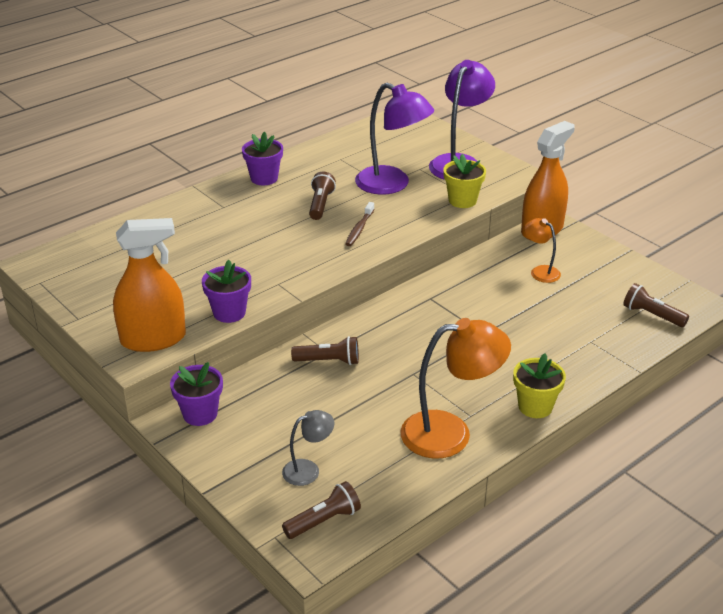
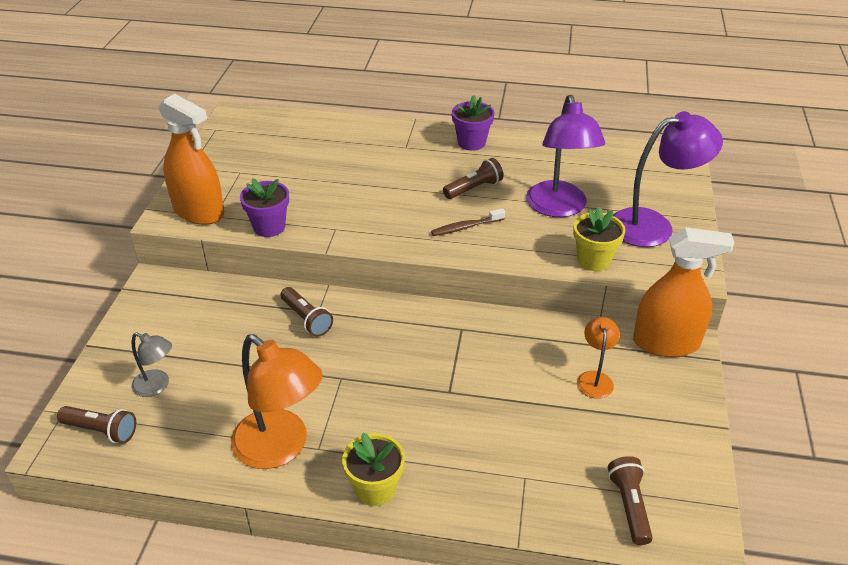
camera: 50 degrees right, 5 degrees up
(200, 414) = (175, 290): purple flower pot -> none

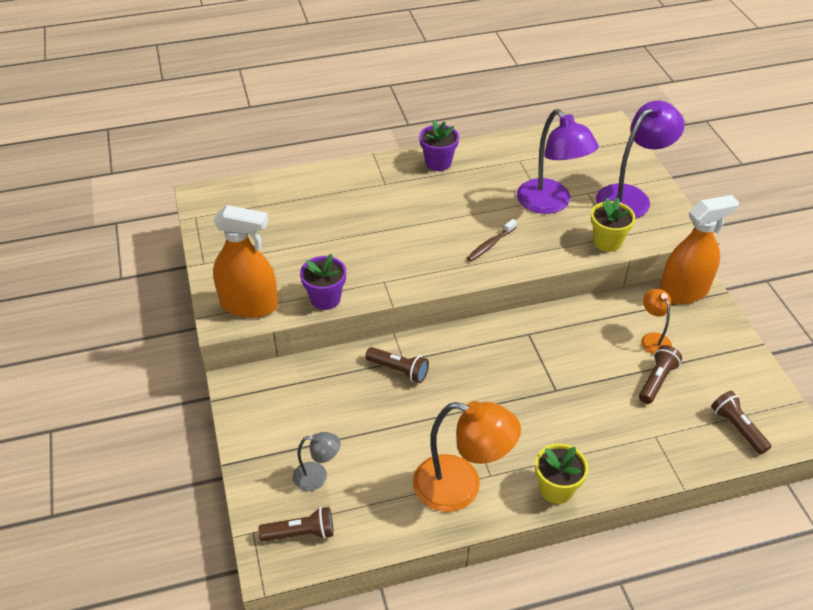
camera: 25 degrees left, 5 degrees up
(474, 188) = (471, 206): brown flashlight -> brown flashlight (657, 380)

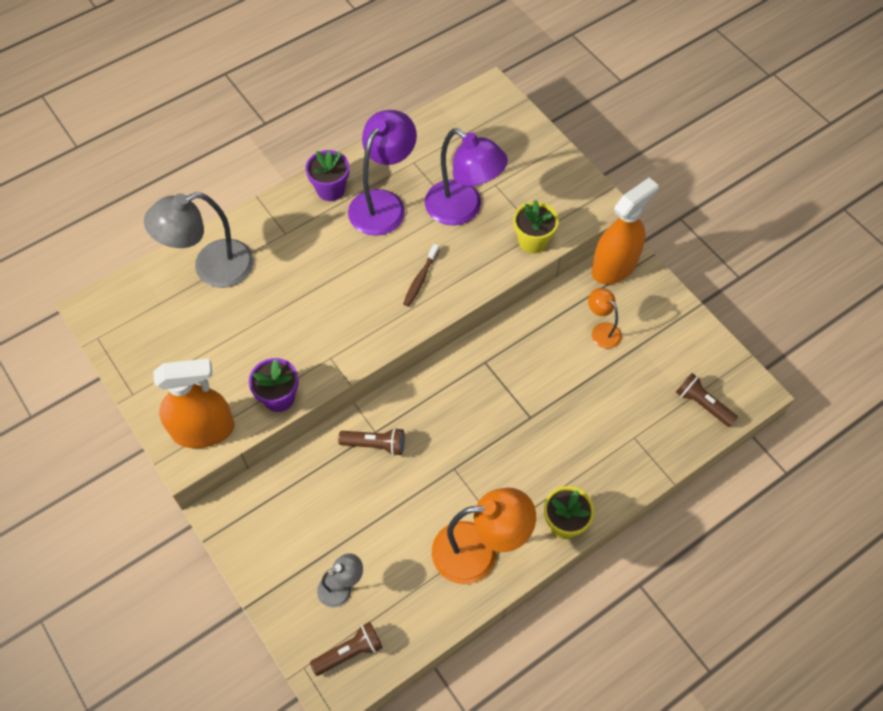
camera: 20 degrees left, 15 degrees up
(312, 193) = (211, 268): none -> grey lamp
(631, 197) = (538, 178): purple lamp -> purple lamp (383, 203)
(657, 380) = (618, 376): brown flashlight -> none

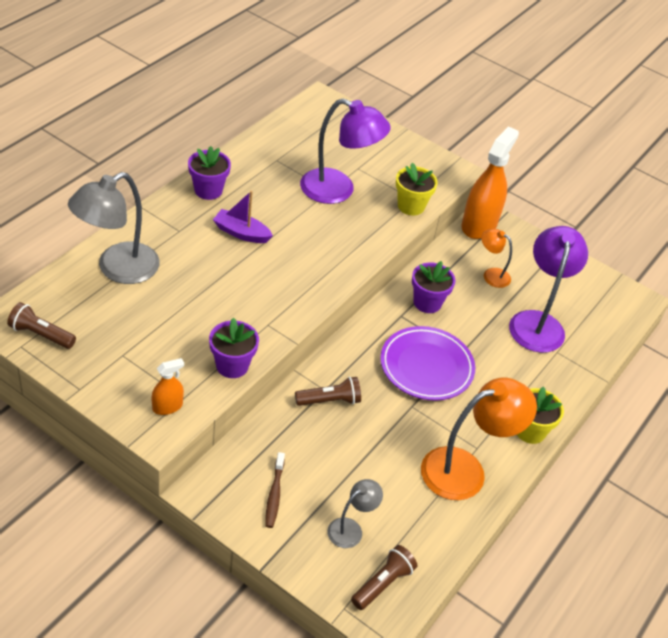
camera: 25 degrees left, 15 degrees down
(203, 430) = (167, 407): orange spray bottle -> orange spray bottle, size x0.48
(344, 246) = (241, 233): none -> purple boat
(383, 203) = (263, 195): purple lamp -> purple lamp (537, 322)
(420, 279) = (324, 249): brown toothbrush -> brown toothbrush (274, 495)
(487, 427) = (426, 367): none -> purple plate
(518, 352) = (427, 303): none -> purple flower pot
(702, 404) = (600, 316): brown flashlight -> brown flashlight (41, 334)

